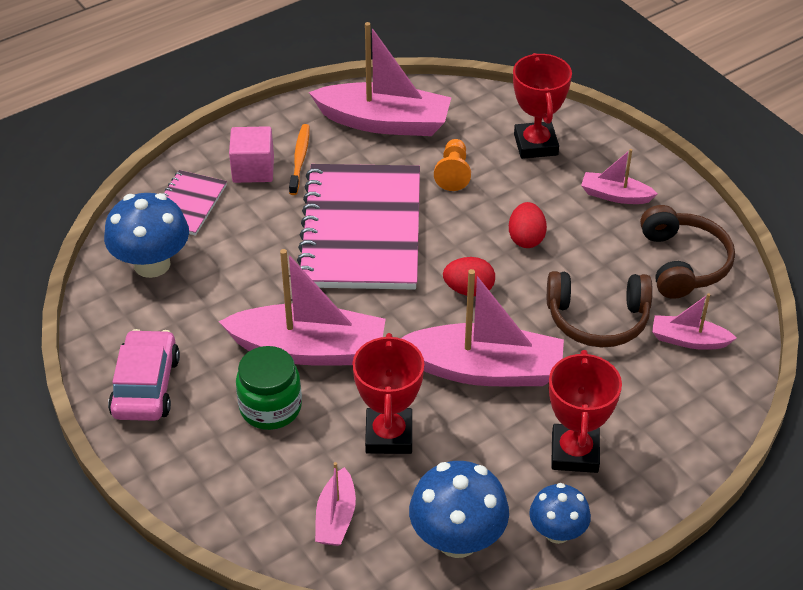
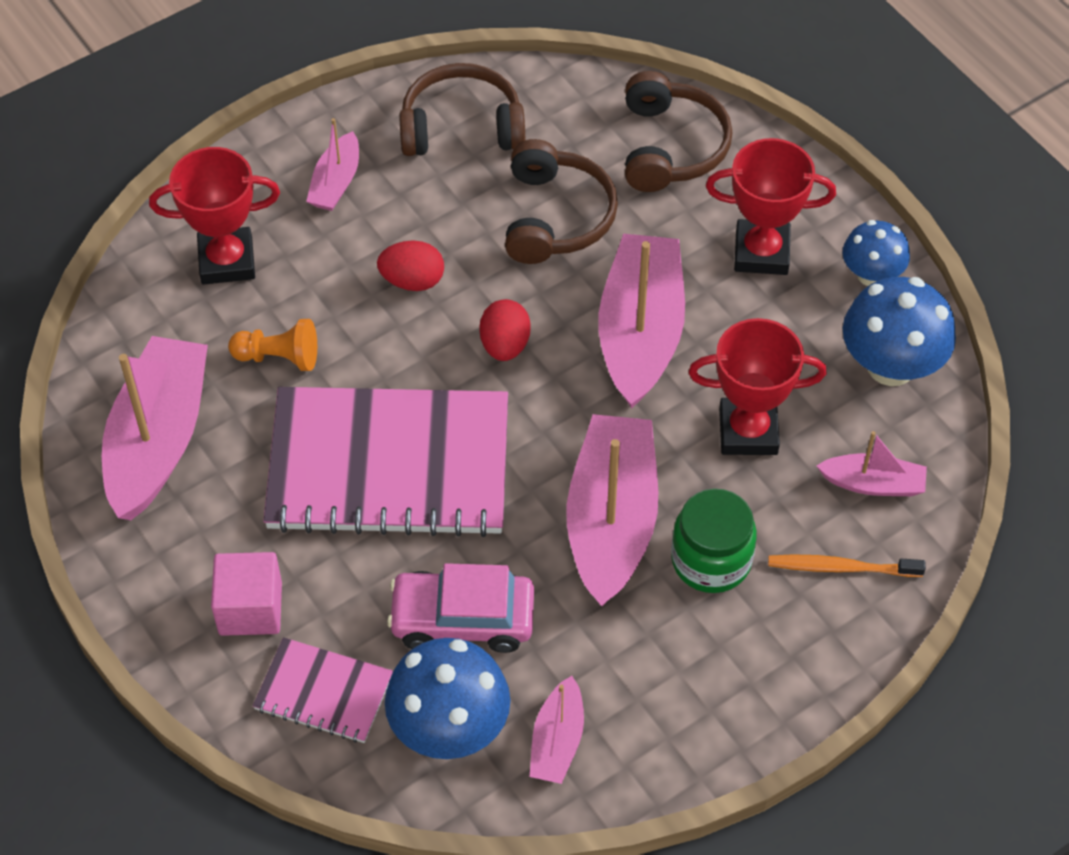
camera: 90 degrees left, 10 degrees up
(146, 386) = (682, 710): pink car -> pink car (462, 619)
(300, 159) = (231, 547): orange toothbrush -> orange toothbrush (840, 567)
(685, 394) = (670, 147): none -> brown headphones
(688, 340) = (588, 135): pink boat -> pink boat (557, 741)

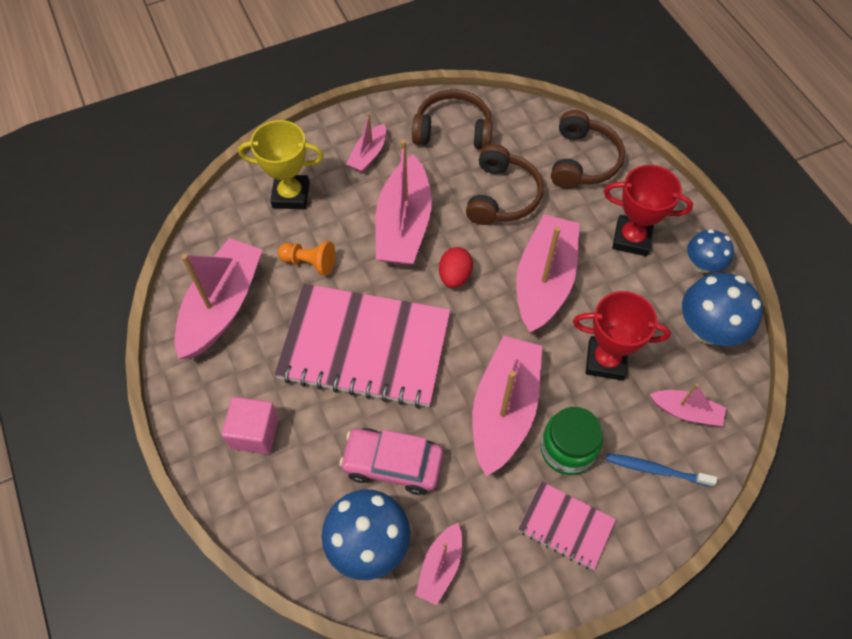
camera: 10 degrees right, 5 degrees up
(227, 261) = (291, 195): red trophy -> yellow trophy
(323, 692) = (290, 502): pink notebook -> pink notebook (566, 526)
(412, 281) = (404, 225): red egg -> pink boat
(840, 567) = (656, 470): orange toothbrush -> blue toothbrush

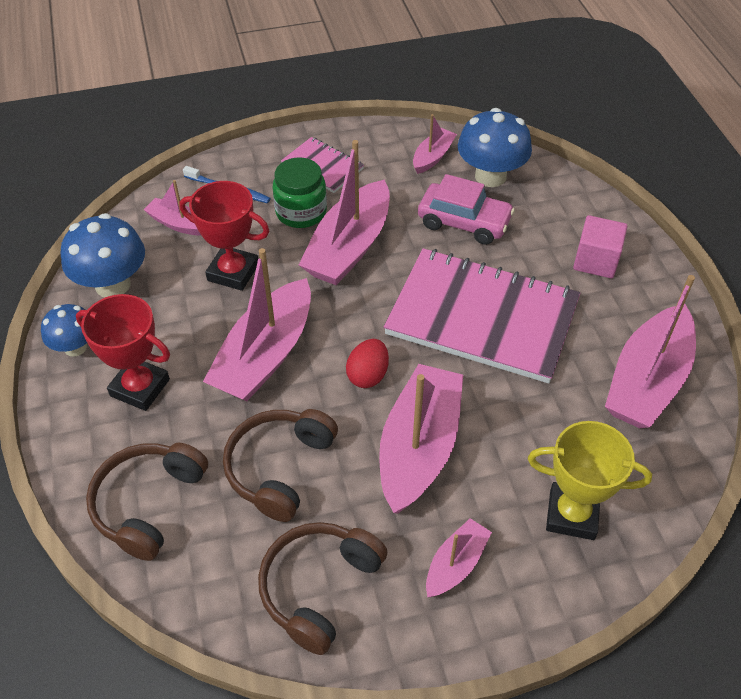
camera: 170 degrees left, 10 degrees down
(309, 262) = (543, 416): orange pawn -> none
(453, 130) = (319, 588): brown headphones -> brown headphones turned 105 degrees clockwise

